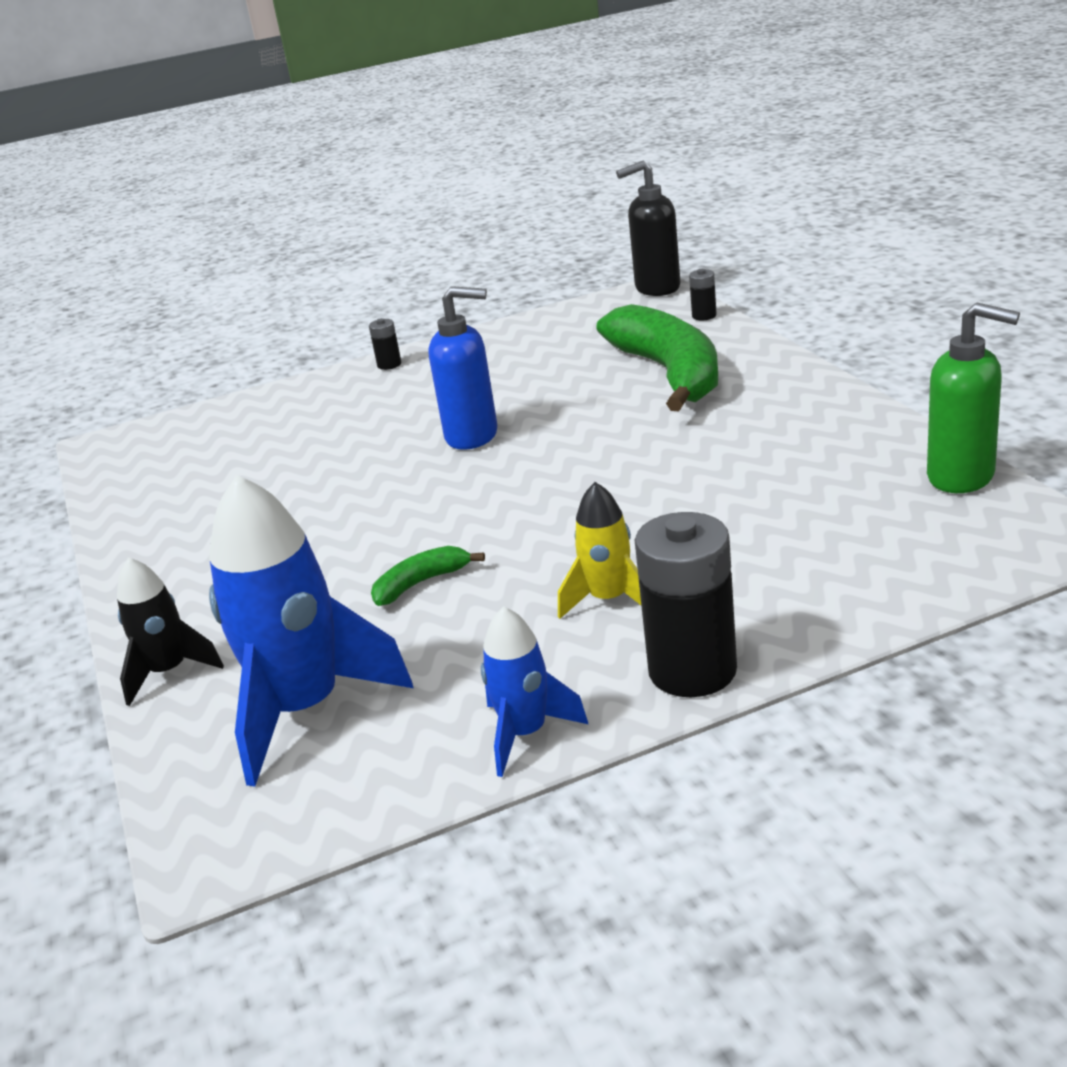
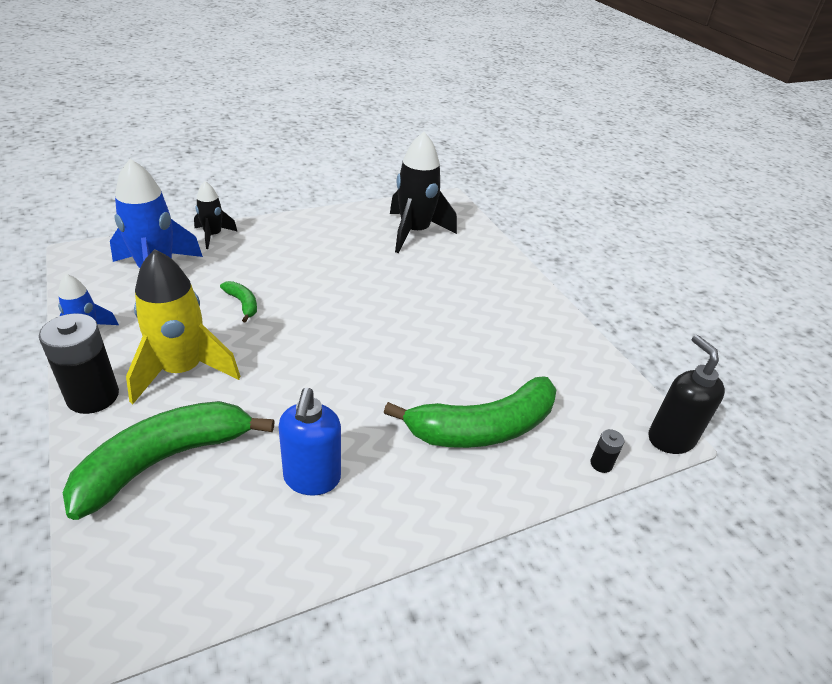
camera: 80 degrees right, 10 degrees up
(209, 461) = (414, 232): none -> black rocket
(389, 364) = (530, 290): black battery -> none
(472, 436) = (409, 324): blue soap dispenser -> blue soap dispenser (312, 479)
(609, 600) = (182, 370): yellow rocket -> yellow rocket, size x1.84
(802, 566) = (164, 460): none -> green banana
(961, 477) = (231, 586): green soap dispenser -> none

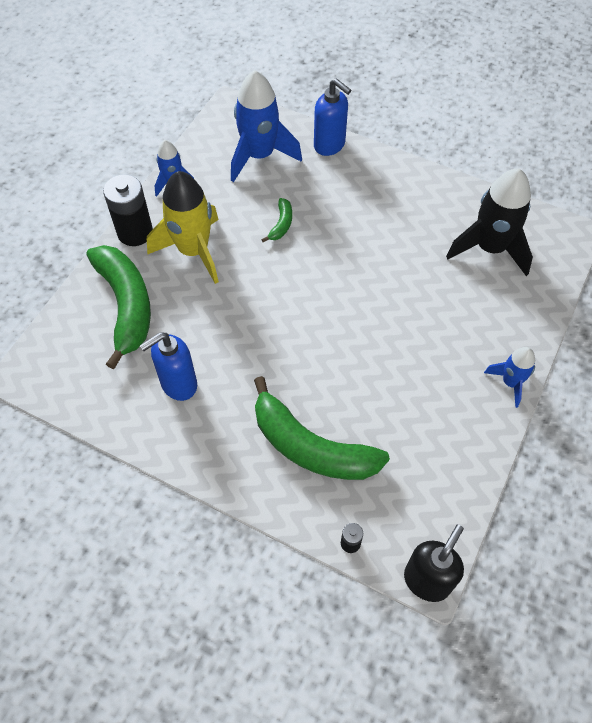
camera: 55 degrees right, 20 degrees up
(164, 460) = (126, 305): green banana -> green banana turned 60 degrees clockwise
(213, 235) = (329, 145): black rocket -> blue soap dispenser
(534, 292) = (510, 382): none -> blue rocket

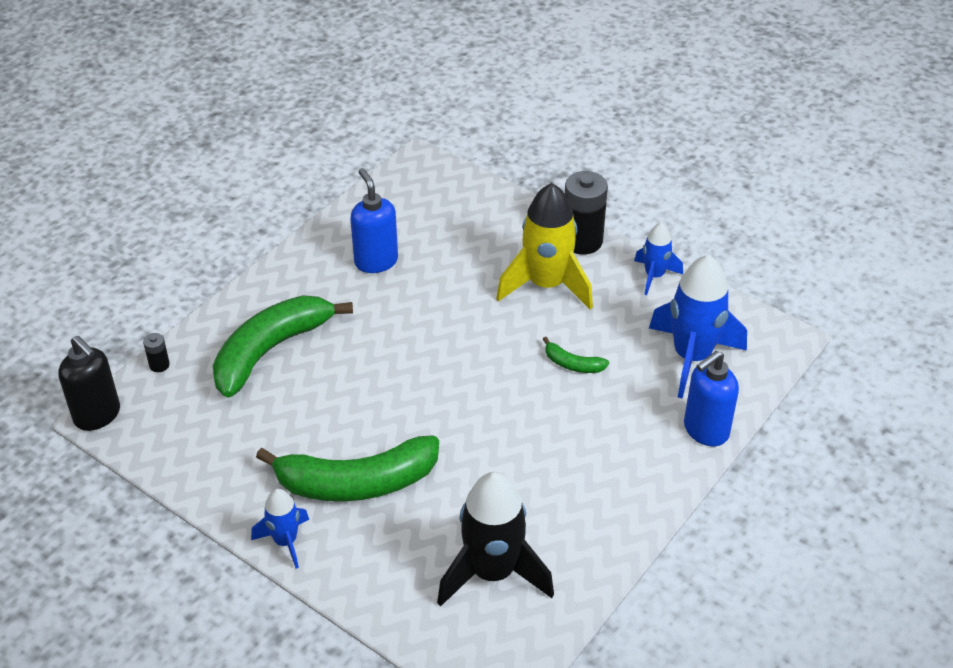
camera: 100 degrees right, 15 degrees down
(126, 305) = (483, 230): green banana -> green banana (356, 482)

